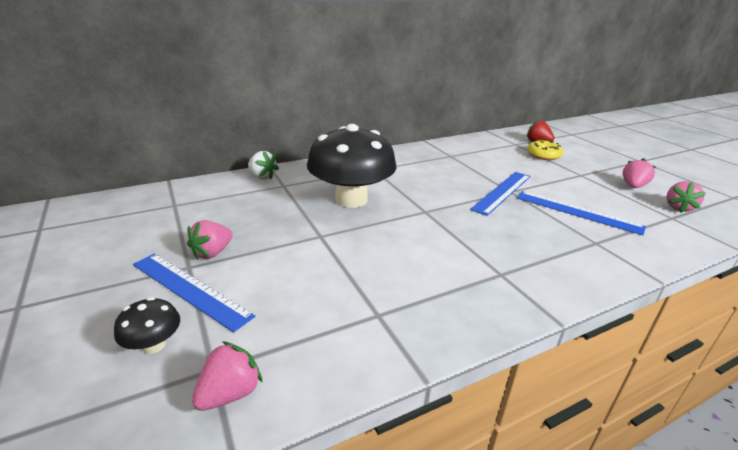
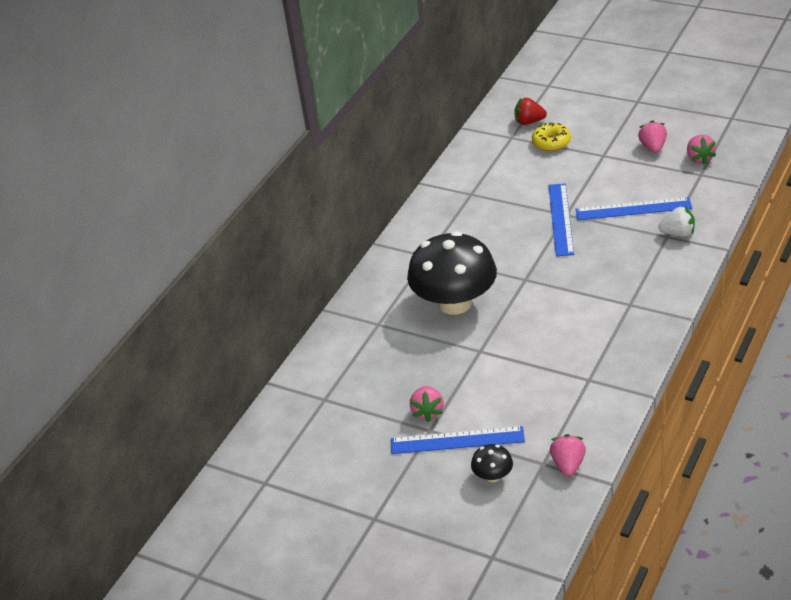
camera: 30 degrees left, 10 degrees up
(262, 176) = (344, 326): white strawberry -> white strawberry (678, 233)

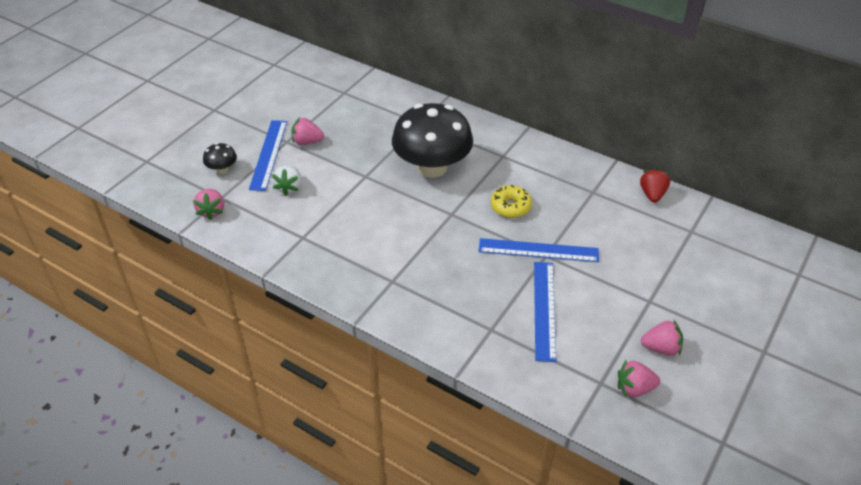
camera: 90 degrees right, 5 degrees up
(529, 122) = (721, 248): red strawberry -> red strawberry (652, 194)
(551, 142) = (678, 261): yellow donut -> yellow donut (510, 207)
(568, 465) = (211, 211): pink strawberry -> pink strawberry turned 75 degrees clockwise
(678, 233) = (493, 339): white strawberry -> white strawberry (289, 187)

